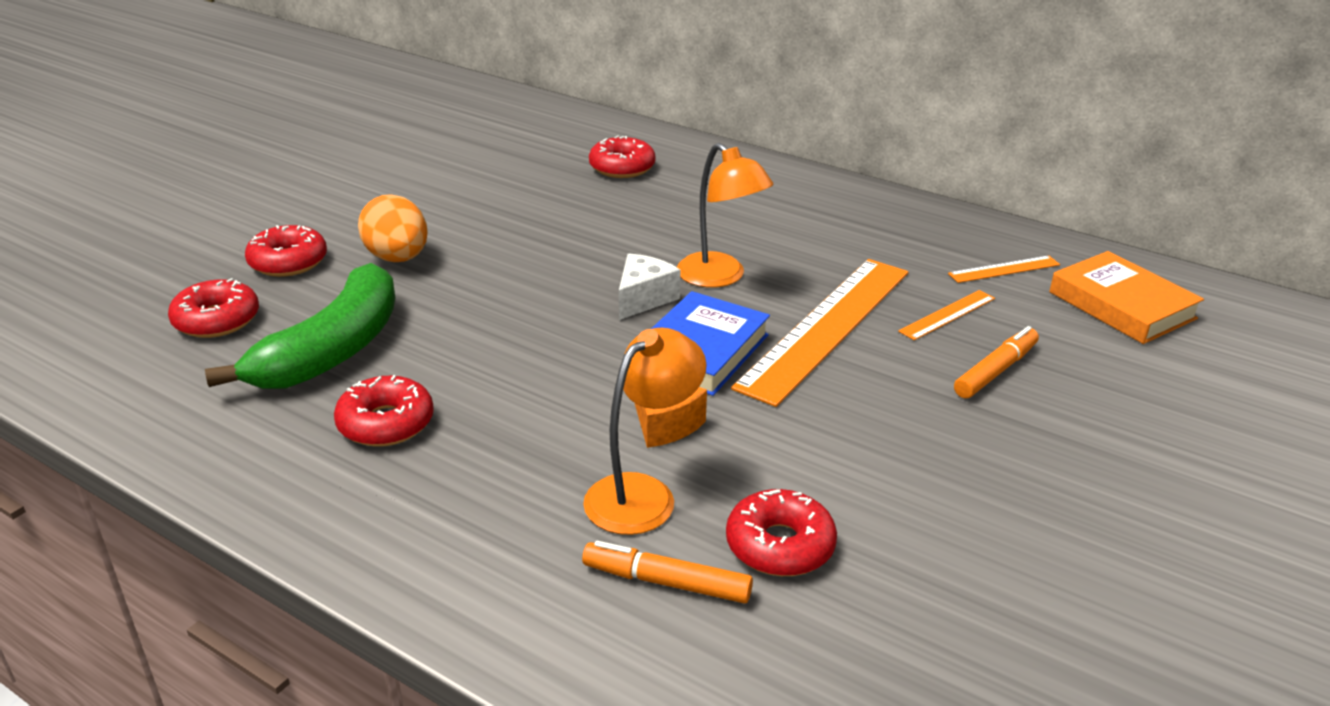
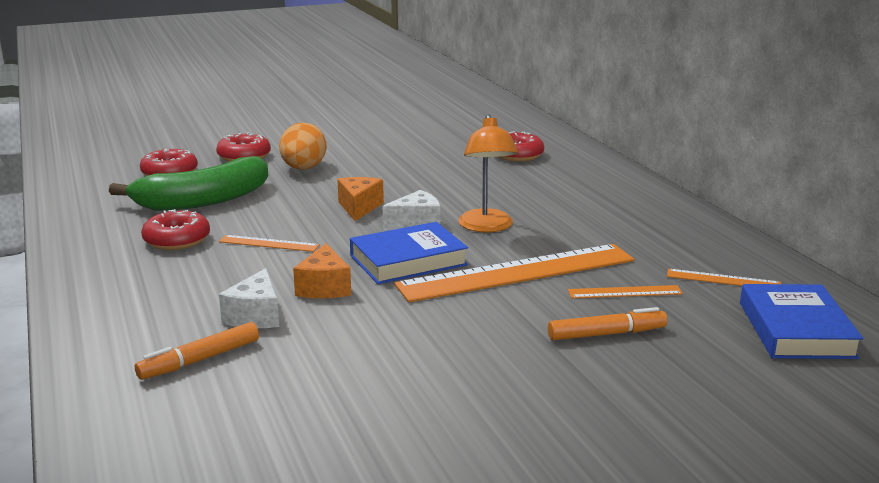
camera: 35 degrees right, 10 degrees down
(512, 385) = (269, 243): none -> orange ruler
(547, 296) = (359, 207): none -> orange cheese
(643, 494) = (256, 316): orange lamp -> white cheese
(666, 582) = (200, 360): orange marker -> orange marker turned 90 degrees counterclockwise
(780, 545) = (292, 369): red donut -> none
(1121, 305) = (796, 329): orange book -> blue book

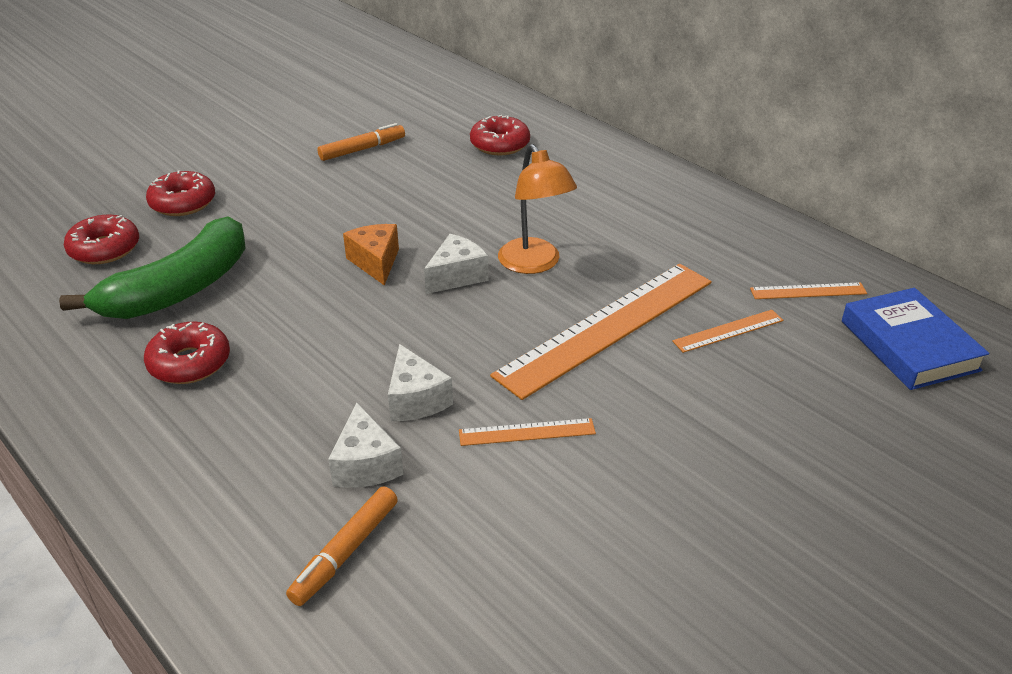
camera: 20 degrees left, 15 degrees up
(269, 243) = (307, 343): orange ruler -> orange ruler (527, 432)
(303, 169) = (270, 210): orange egg -> none
(324, 287) = (416, 399): orange cheese -> white cheese
(408, 260) = (482, 335): blue book -> none
(606, 334) = (746, 396): orange marker -> orange marker (362, 149)

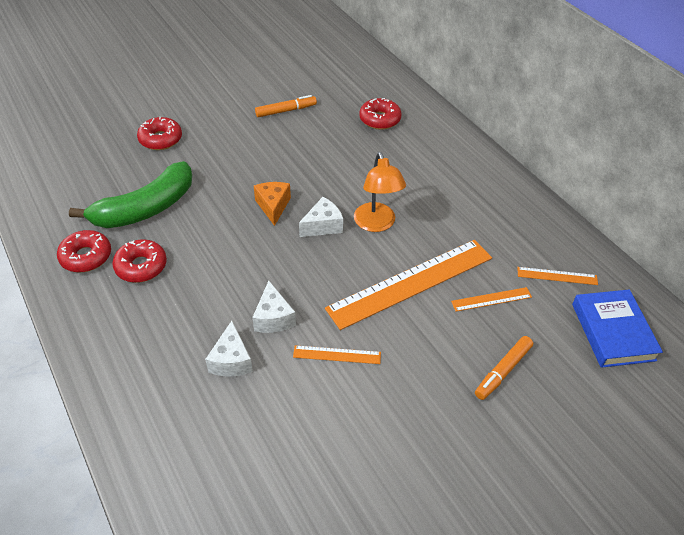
camera: 10 degrees right, 10 degrees up
(104, 249) = (105, 169): red donut -> red donut (86, 257)
(345, 552) = (205, 420): orange marker -> orange marker (502, 371)

